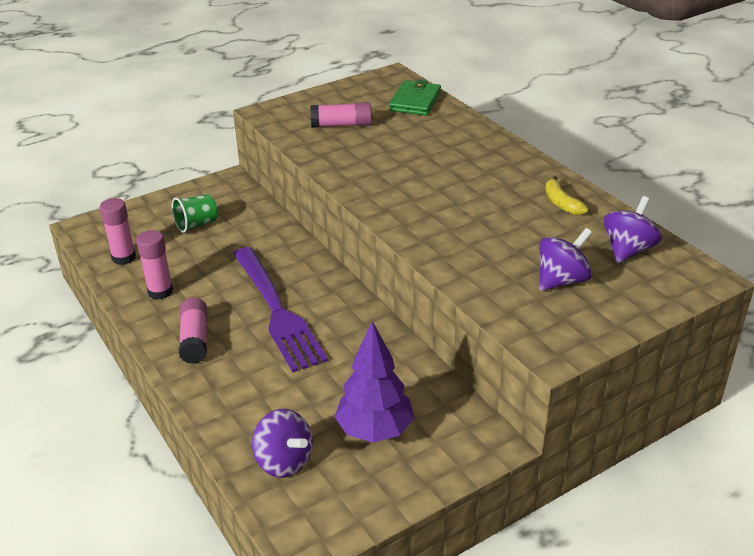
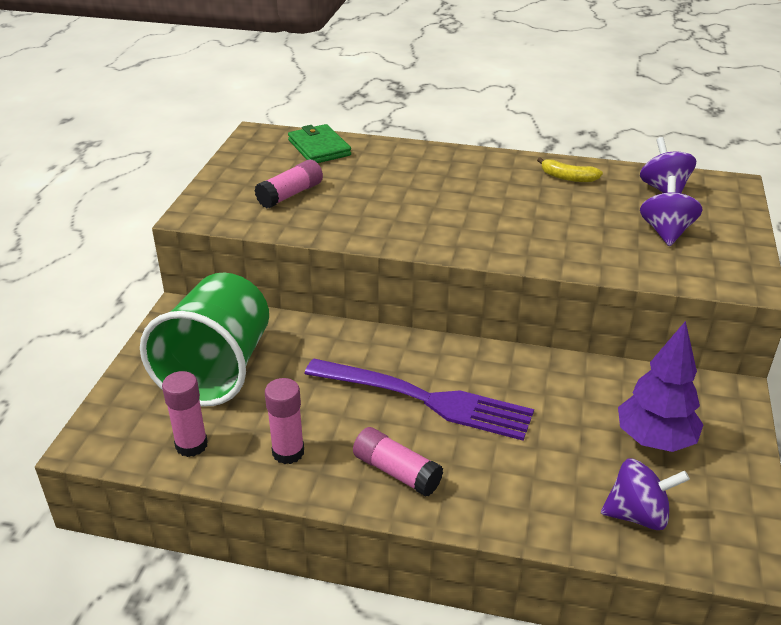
camera: 45 degrees left, 0 degrees up
(196, 225) = (217, 369): green cup -> green cup, size x2.29

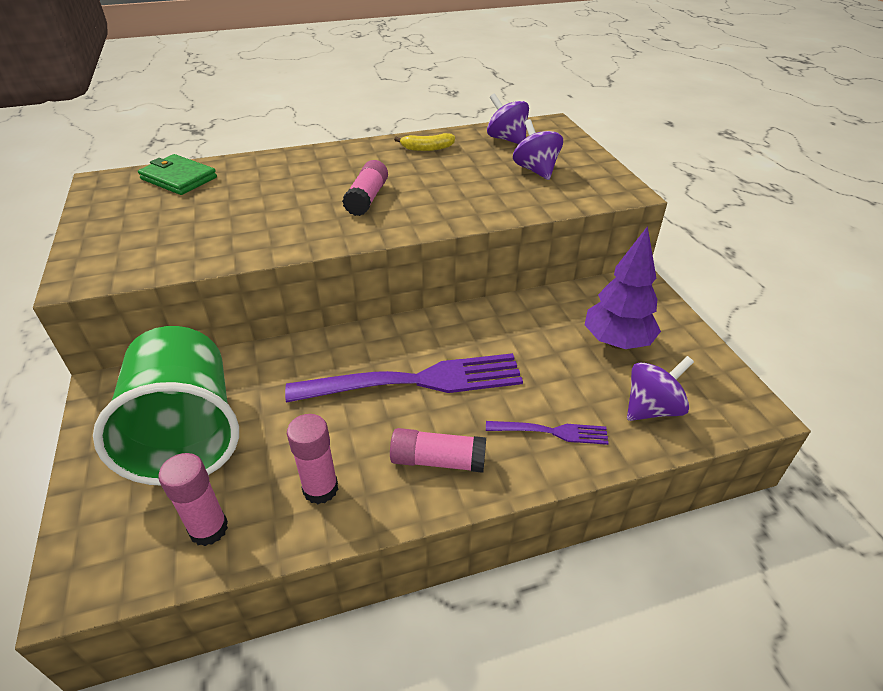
camera: 30 degrees left, 5 degrees up
(290, 194) = (178, 229): pink glue stick -> pink glue stick (367, 198)
(517, 492) = (551, 432): none -> purple fork

